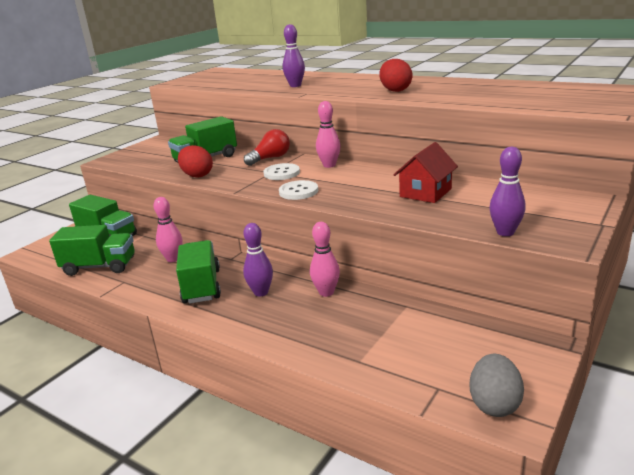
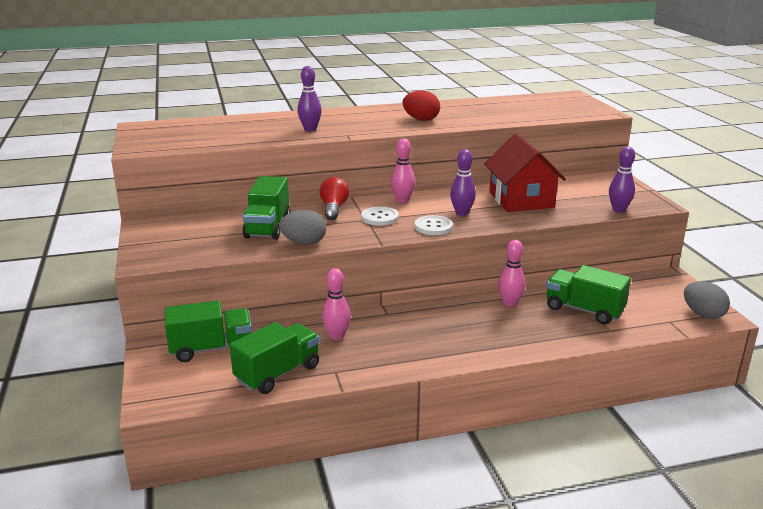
camera: 50 degrees left, 0 degrees up
(197, 175) = (304, 243): red egg -> grey egg
(201, 286) = (414, 341): green truck -> green truck (584, 310)
(261, 292) = (468, 324): purple bowling pin -> purple bowling pin (462, 213)
(425, 193) = (521, 200): red house -> red house, size x1.53

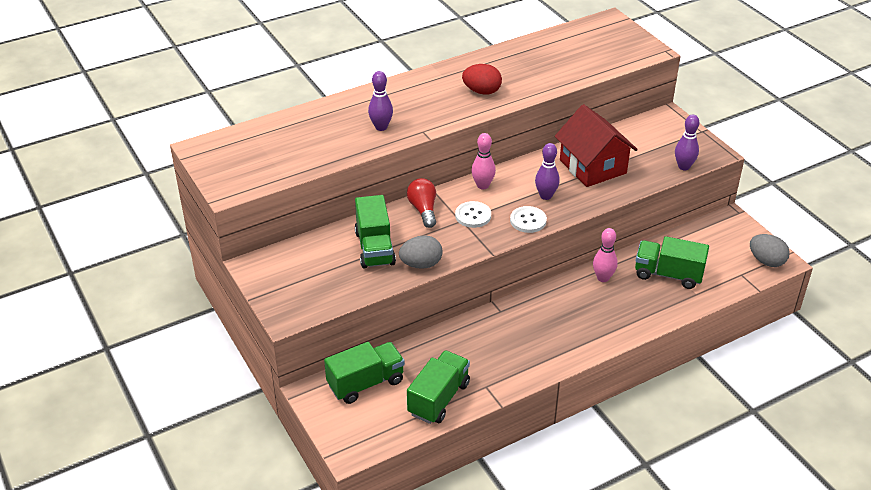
camera: 15 degrees left, 15 degrees up
(337, 336) = (468, 346): pink bowling pin -> none

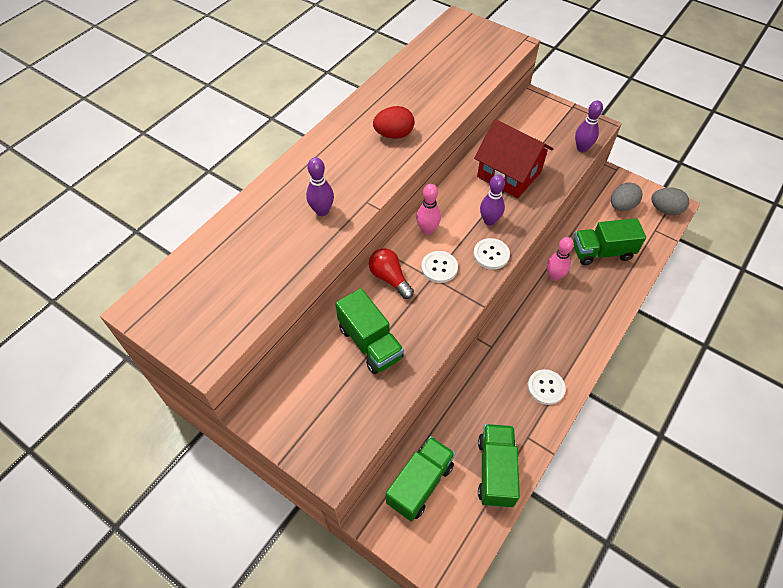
camera: 25 degrees left, 15 degrees up
(421, 264) = (425, 345): grey egg -> grey egg (621, 206)
(530, 357) = (546, 387): none -> white button

